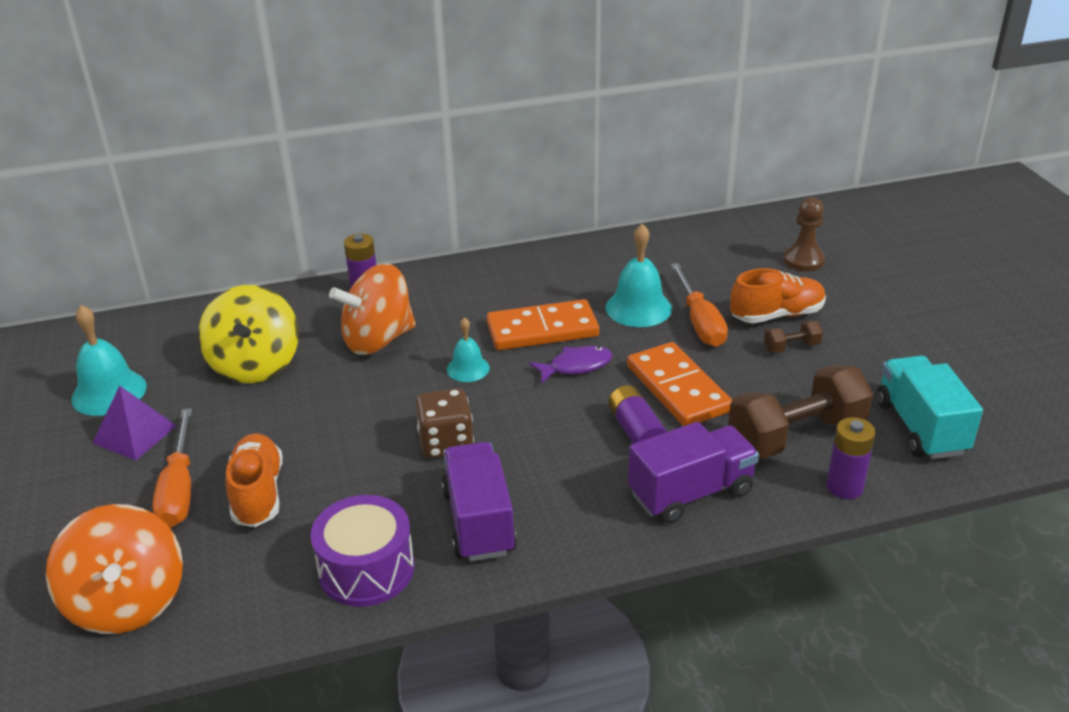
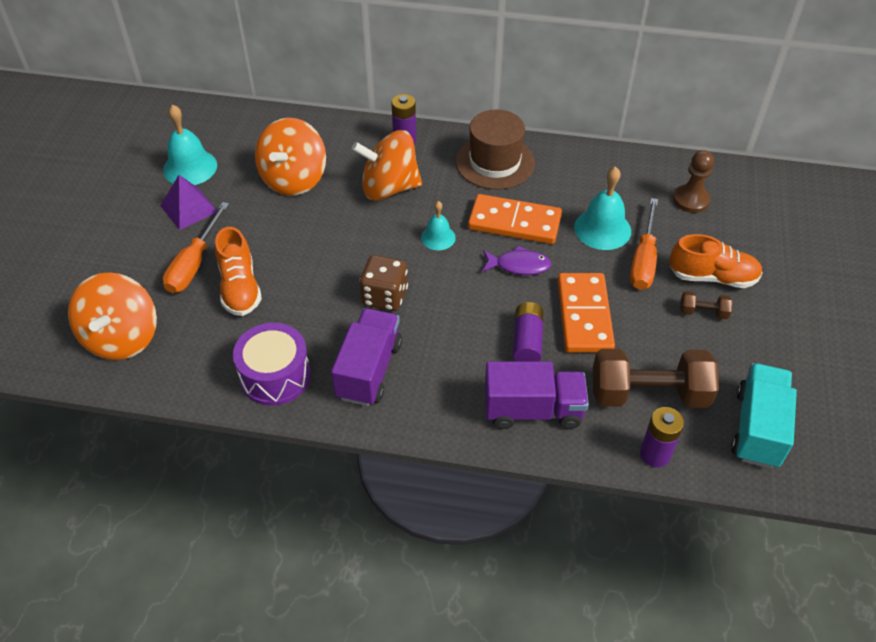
camera: 25 degrees right, 15 degrees up
(255, 365) = (294, 179): yellow spinning top -> orange spinning top
(258, 494) = (240, 287): orange shoe -> orange shoe turned 150 degrees clockwise
(481, 283) = (495, 162): none -> brown hat
(803, 260) = (775, 231): brown pawn -> brown pawn (691, 200)

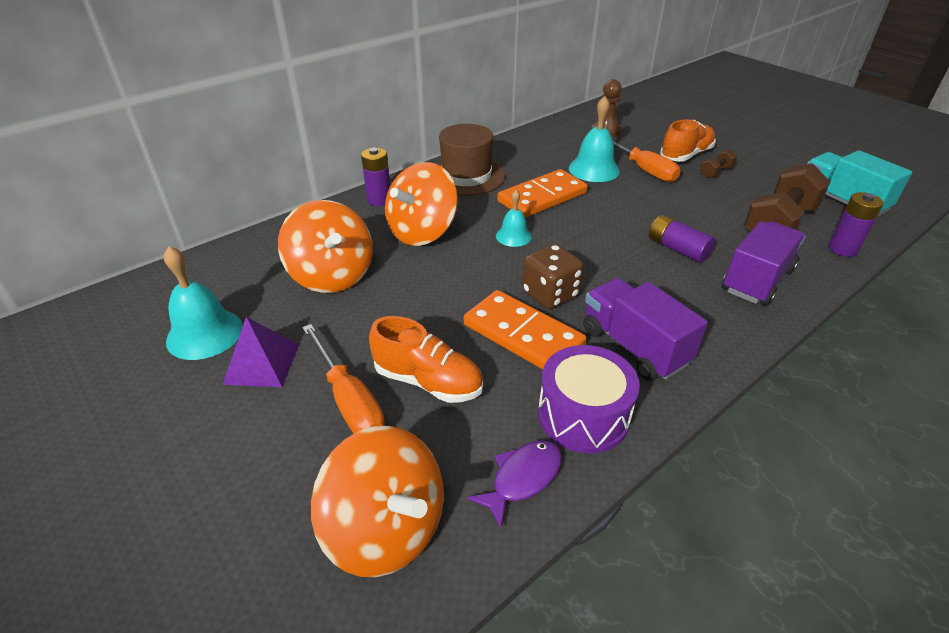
camera: 50 degrees left, 10 degrees down
(519, 265) = (591, 216): purple fish -> purple fish (522, 478)
(584, 315) = (674, 214): orange domino -> orange domino (523, 335)

